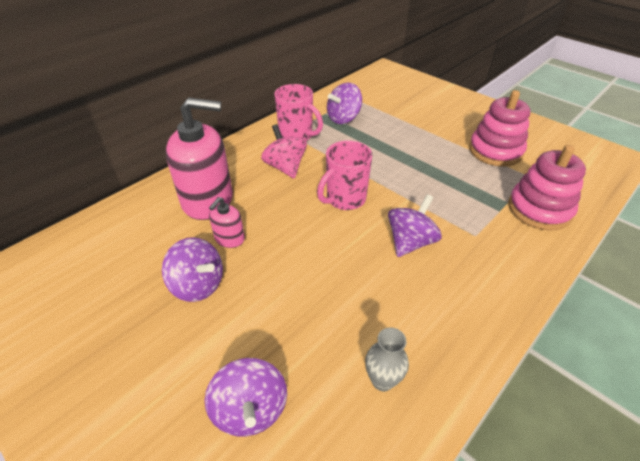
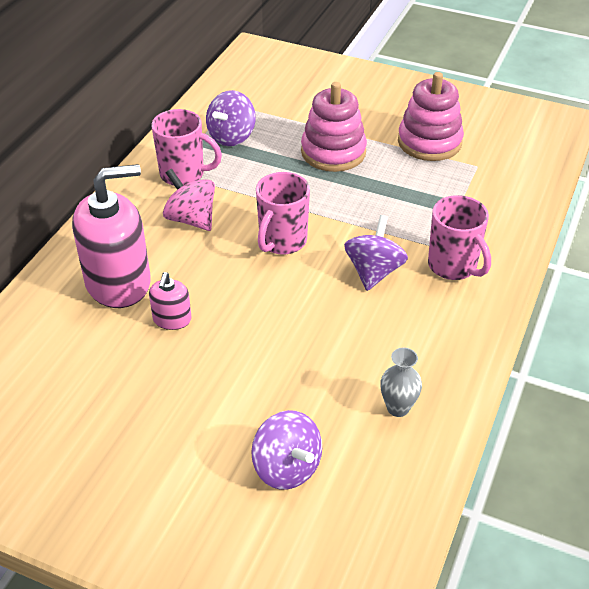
camera: 20 degrees left, 0 degrees up
(198, 285) = (166, 376): purple spinning top -> none
(484, 255) = (453, 266): none -> pink mug
(539, 209) = (495, 202): pink stacking toy -> pink stacking toy (333, 152)

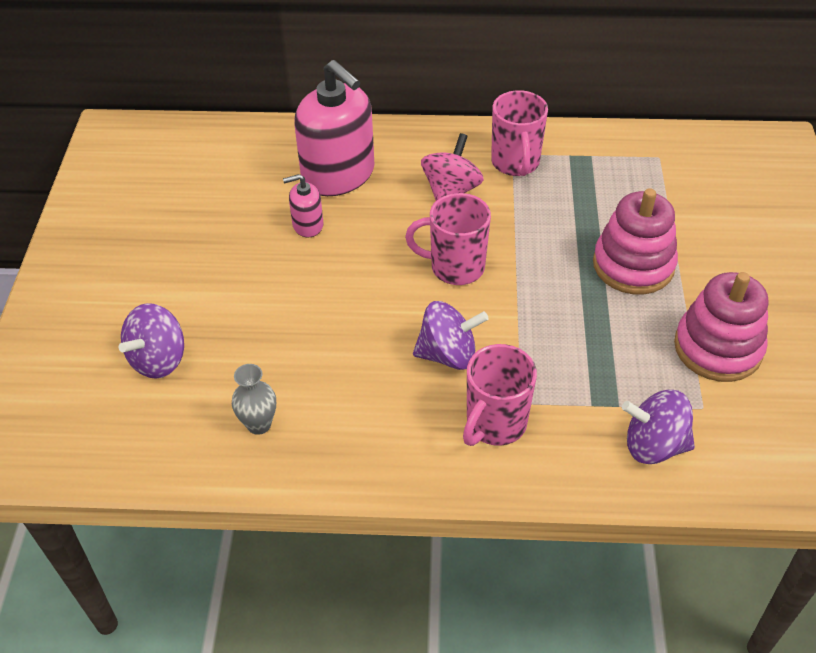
camera: 70 degrees right, 5 degrees up
(232, 137) = (602, 177): purple spinning top -> purple spinning top (654, 445)

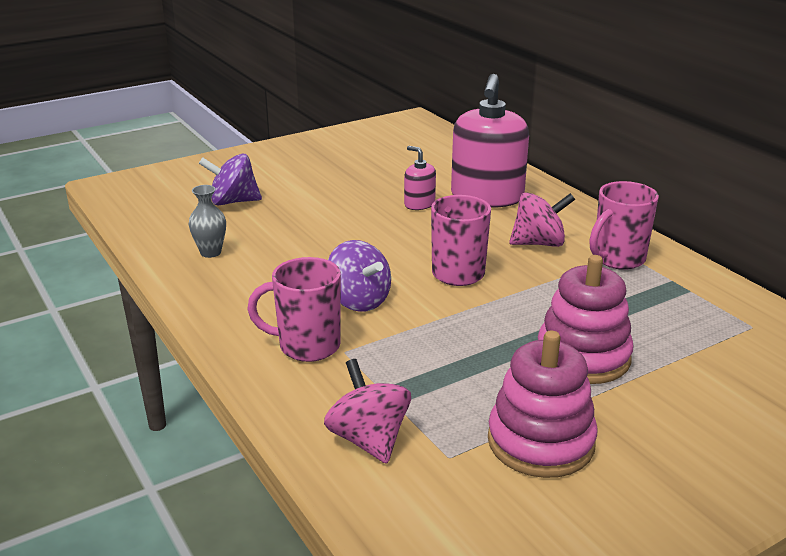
camera: 55 degrees right, 20 degrees down
(654, 445) = (369, 439): purple spinning top -> pink spinning top

